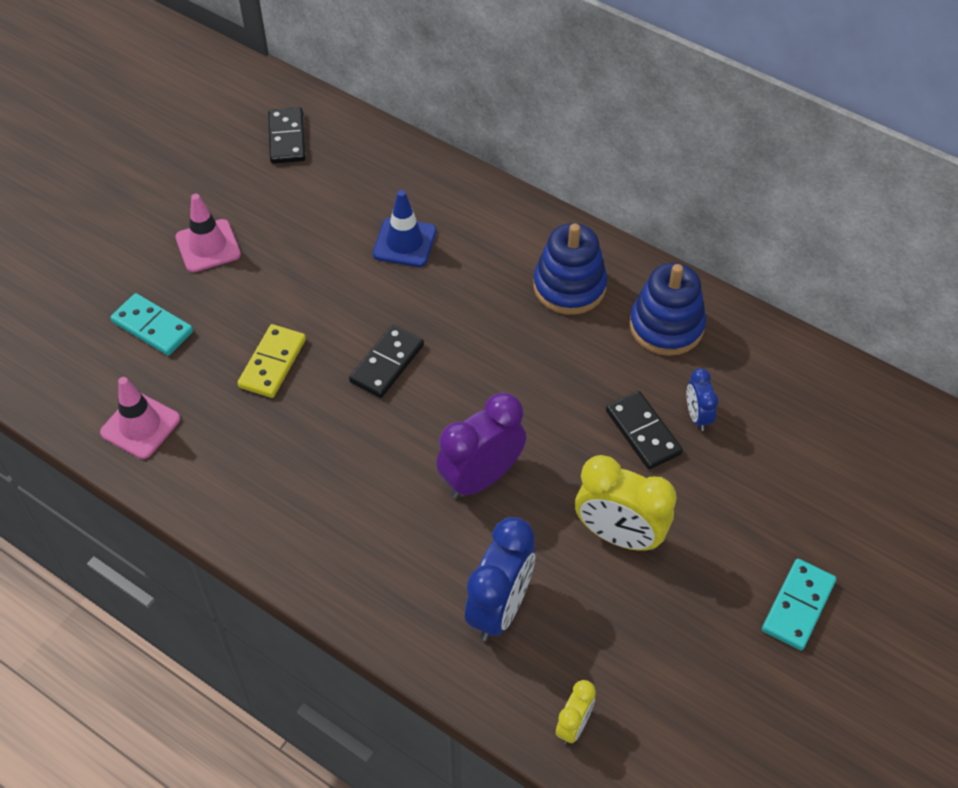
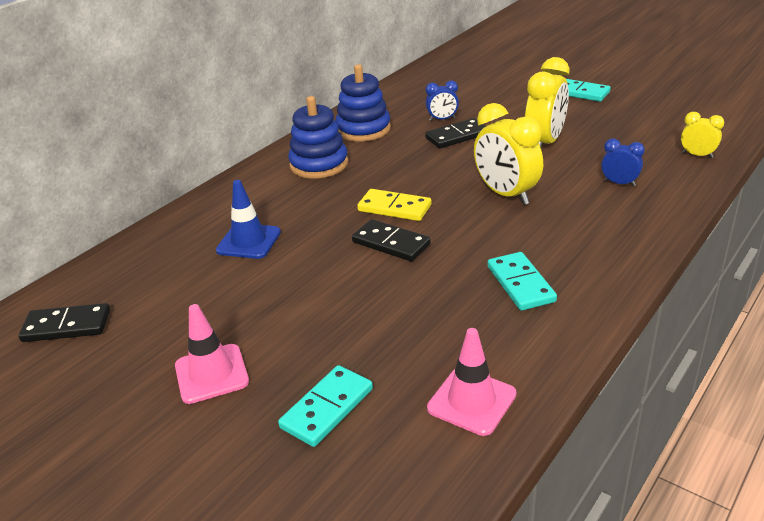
camera: 85 degrees left, 20 degrees down
(273, 363) = (387, 310): yellow domino -> yellow domino (394, 208)
(298, 476) = (520, 284): none -> turquoise domino
(481, 478) = (506, 194): purple clock -> yellow clock
(500, 608) = (619, 183): blue clock -> blue clock, size x0.52

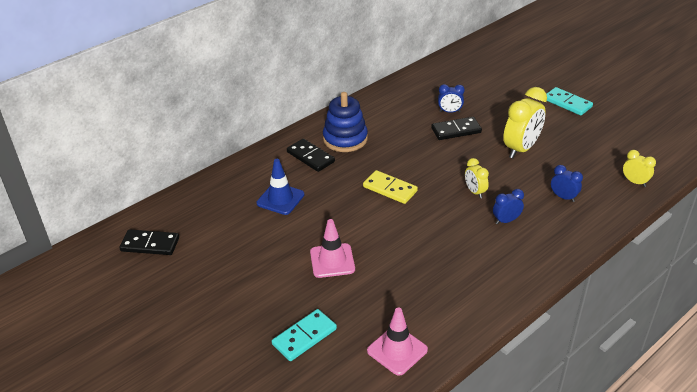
camera: 10 degrees right, 5 degrees up
(211, 374) = (237, 298): pink traffic cone -> pink traffic cone (332, 261)
(363, 129) = (386, 111): blue stacking toy -> none
(391, 243) = (379, 219): black domino -> black domino (310, 157)
(506, 194) = (475, 192): yellow clock -> yellow clock, size x0.52
(520, 284) = (459, 269): turquoise domino -> none
(559, 219) = (506, 220): none -> blue clock

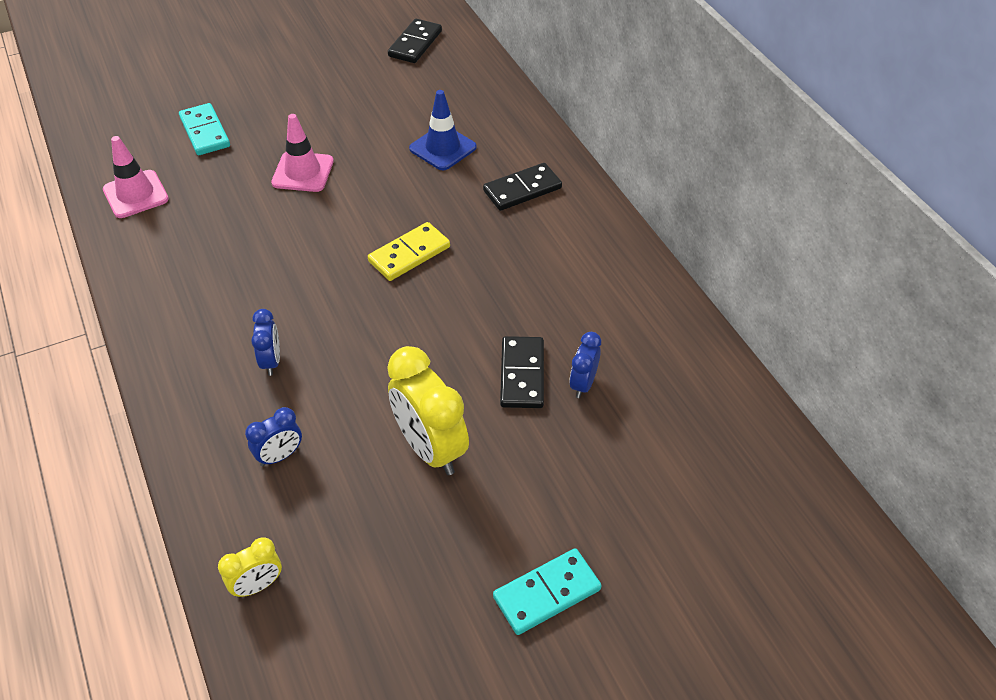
camera: 105 degrees right, 10 degrees up
(345, 139) = (552, 233): blue stacking toy -> none
(475, 192) = (353, 346): yellow clock -> none

